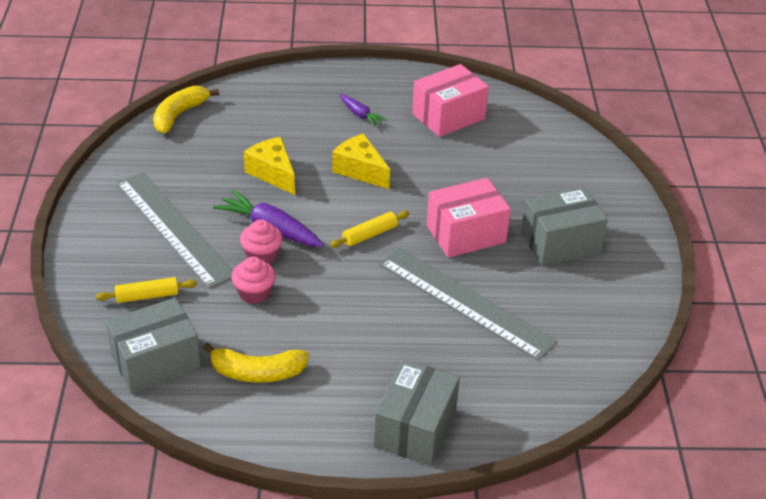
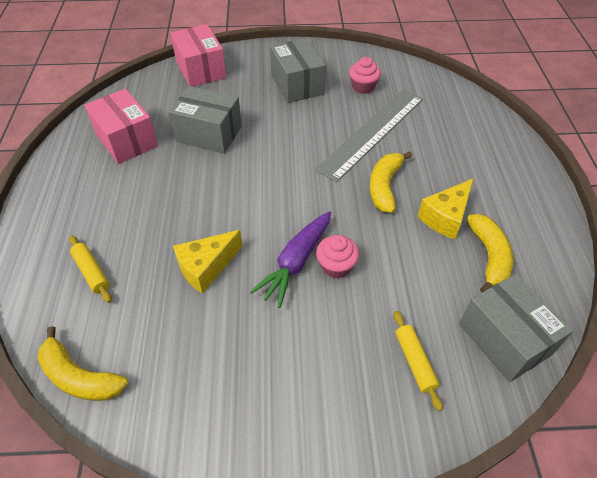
camera: 90 degrees left, 10 degrees up
(174, 228) = (302, 351): grey ruler -> none
(254, 293) = (390, 267): pink cupcake -> pink cupcake (363, 87)
(360, 115) = (113, 201): purple carrot -> none
(360, 170) = (205, 198): yellow cheese -> yellow cheese (445, 217)
(369, 235) = (298, 189): yellow rolling pin -> yellow rolling pin (92, 272)
(370, 302) = (384, 186): none -> yellow banana
(415, 429) = (509, 159): grey box -> grey box (209, 134)
(466, 234) = (291, 131): pink box -> pink box (201, 70)

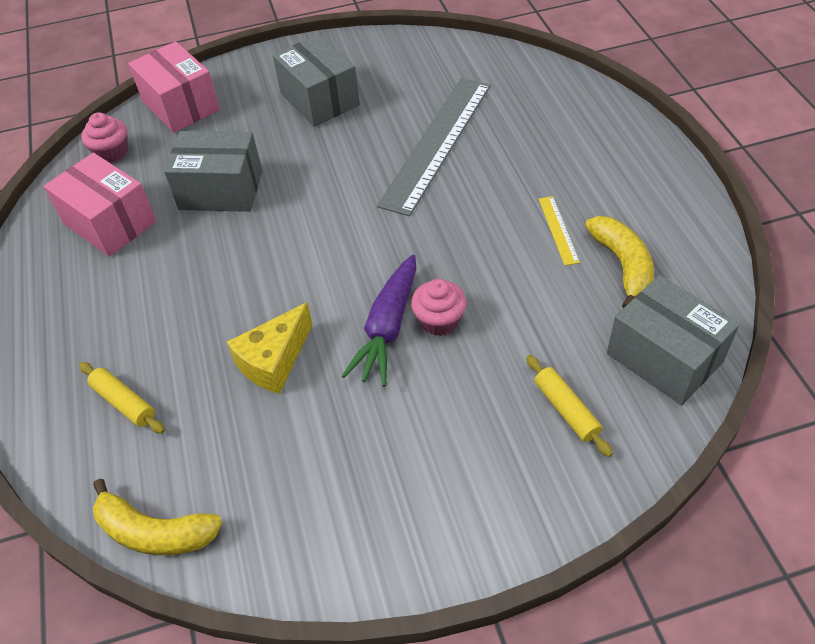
camera: 10 degrees left, 0 degrees up
(363, 87) = (408, 85): pink cupcake -> pink cupcake (112, 152)
(384, 186) = (472, 208): yellow banana -> none
(445, 217) = (558, 230): yellow cheese -> yellow ruler

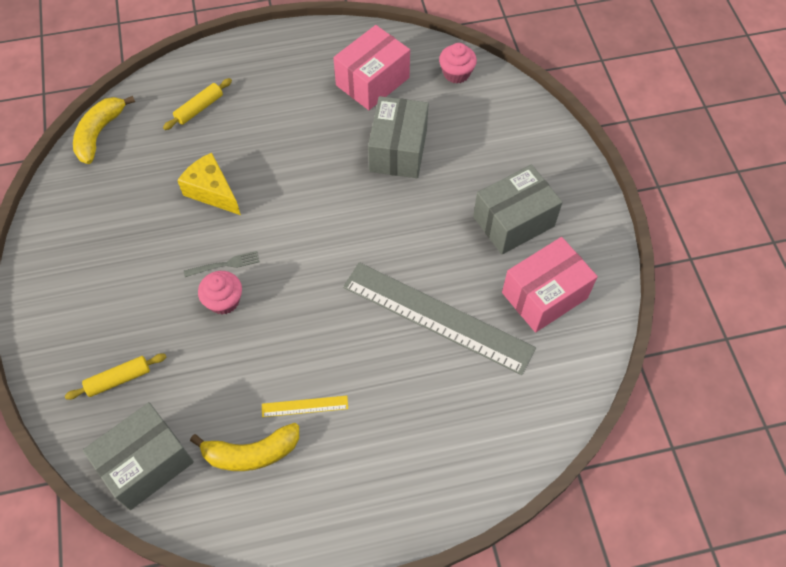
camera: 90 degrees right, 10 degrees up
(181, 105) = (514, 115): pink box -> pink box (544, 295)
(387, 328) = (225, 264): purple carrot -> grey fork

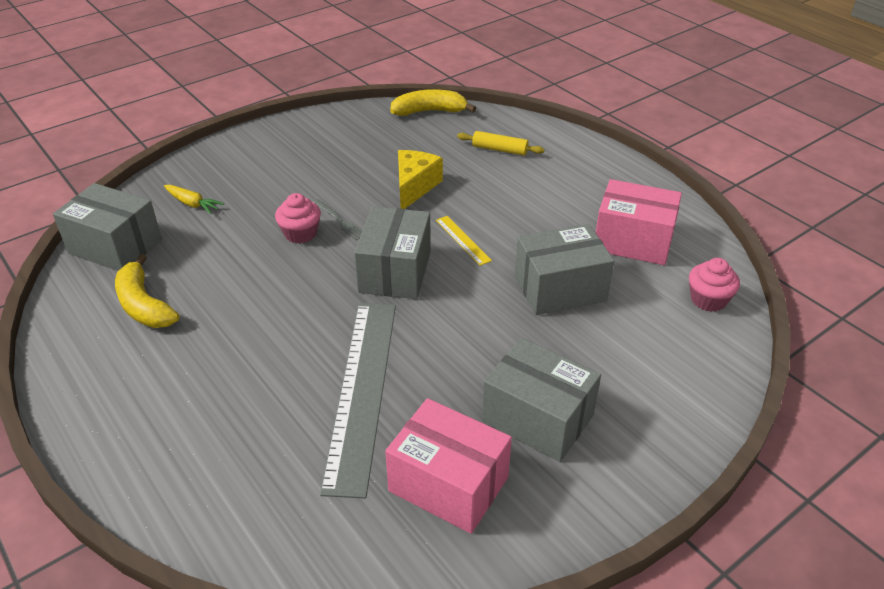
camera: 65 degrees right, 20 degrees down
(118, 379) = (192, 204): yellow rolling pin -> yellow carrot
(305, 406) = (207, 324): yellow ruler -> yellow ruler (462, 240)
(317, 248) = (395, 271): none -> grey box

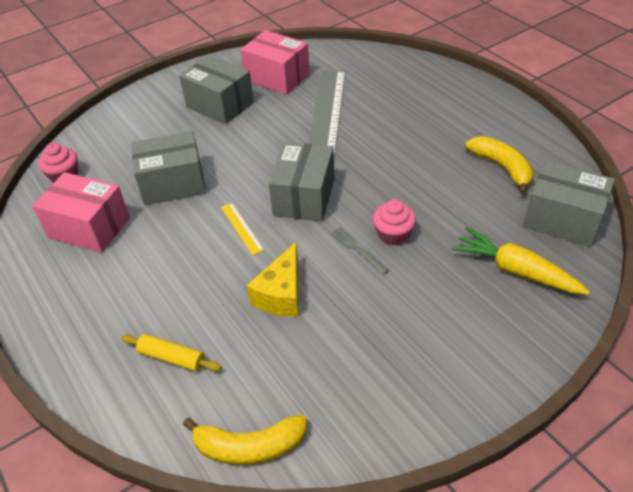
camera: 175 degrees left, 5 degrees up
(192, 204) = (516, 270): yellow carrot -> yellow carrot, size x1.75

